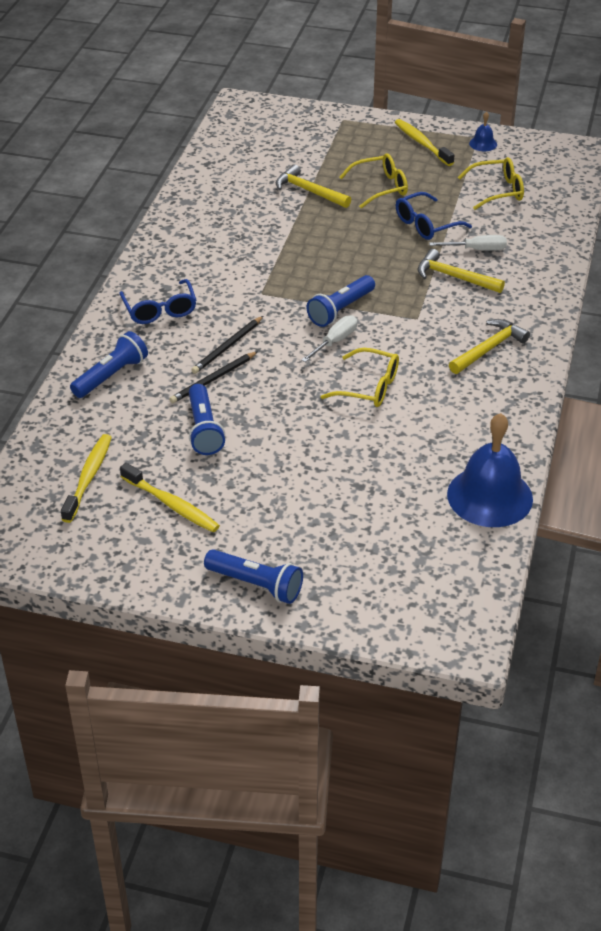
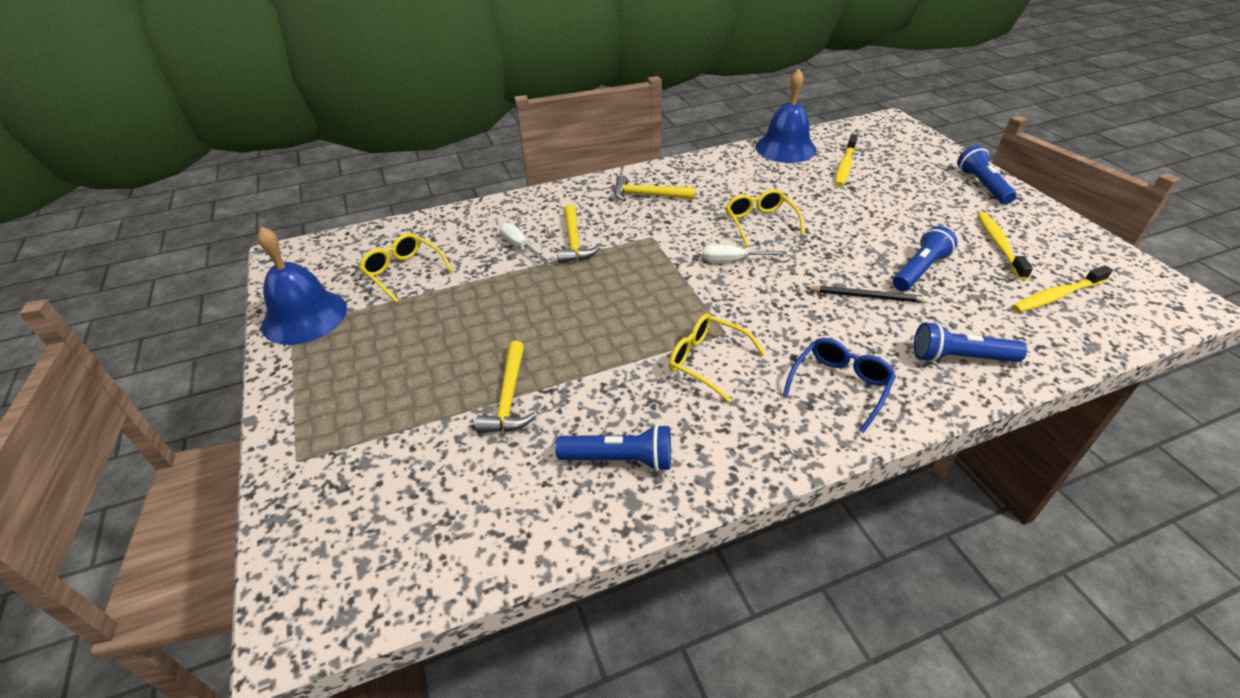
camera: 125 degrees left, 0 degrees up
(227, 347) = (821, 311): black pencil -> none
(340, 310) = (689, 276): blue flashlight -> blue flashlight (620, 459)
(380, 187) = (456, 347): yellow glasses -> yellow glasses (707, 361)
(422, 143) = (329, 360): yellow toothbrush -> yellow toothbrush (845, 166)
(426, 224) = (503, 288): blue glasses -> none
(483, 144) = (304, 317): blue bell -> blue bell, size x2.30

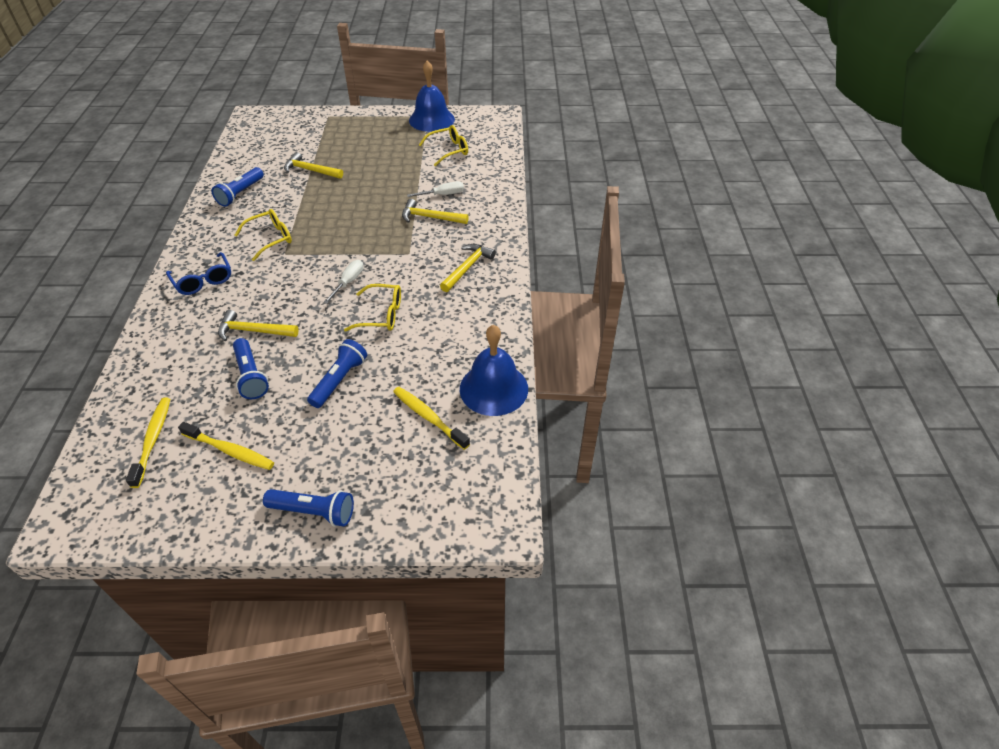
camera: 110 degrees right, 5 degrees up
(867, 296) = (254, 331): black pencil -> yellow hammer
(959, 357) = (166, 343): blue flashlight -> blue flashlight (339, 380)

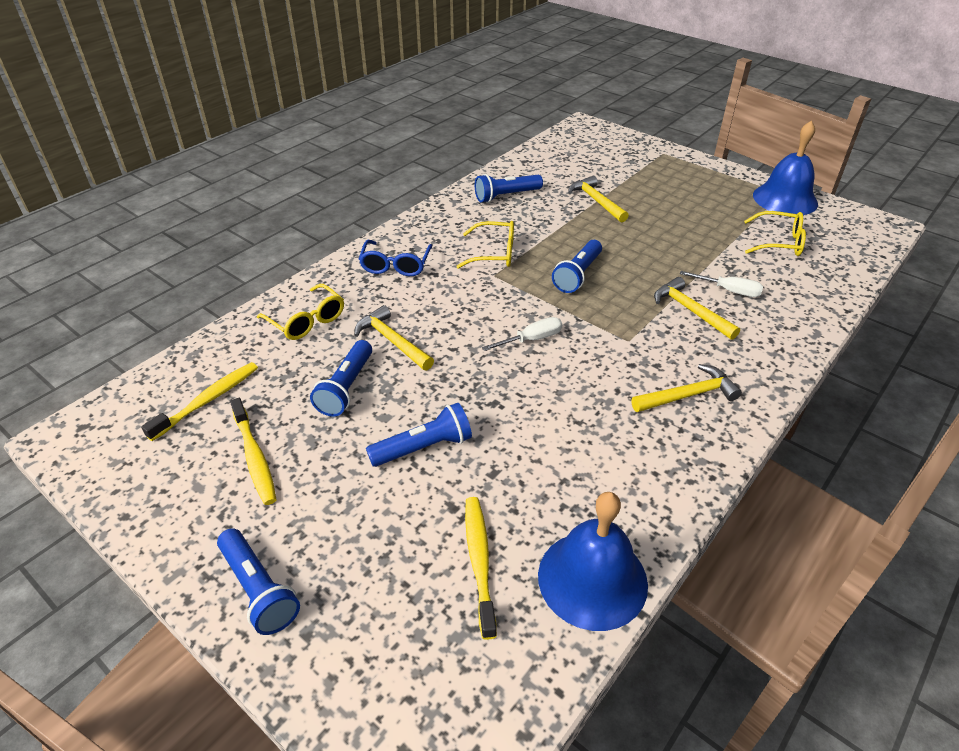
camera: 40 degrees right, 5 degrees down
(342, 227) = (577, 275): none -> blue flashlight
(381, 315) = (535, 396): yellow glasses -> yellow glasses (306, 320)

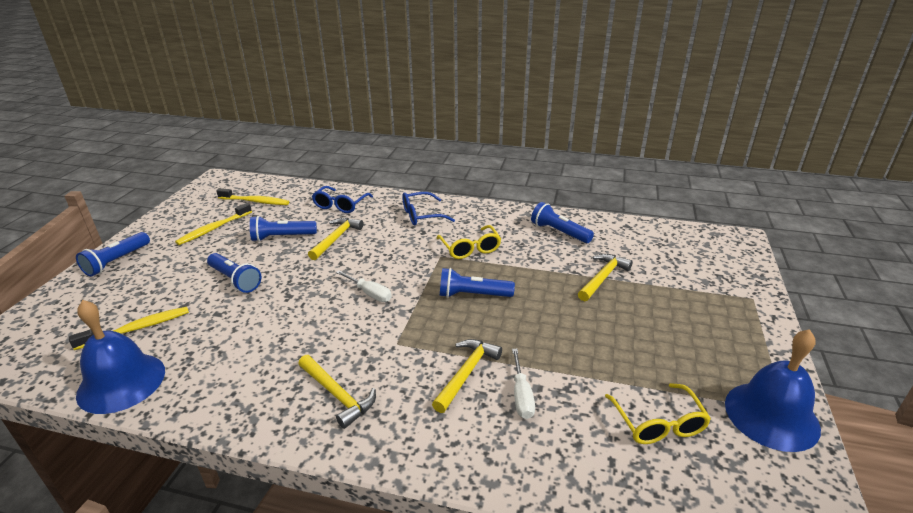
camera: 65 degrees right, 10 degrees down
(306, 320) = (340, 205): yellow glasses -> blue glasses

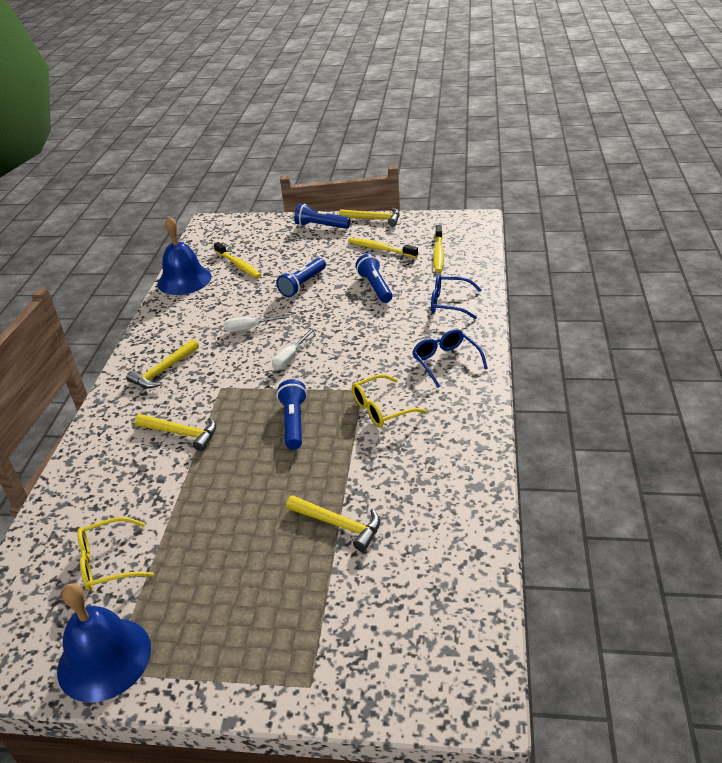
camera: 85 degrees right, 5 degrees up
(336, 238) = (380, 317): yellow hammer -> yellow hammer (374, 219)
(521, 395) = (152, 469): white screwdriver -> white screwdriver (249, 328)
(559, 232) = (439, 481): blue flashlight -> none

